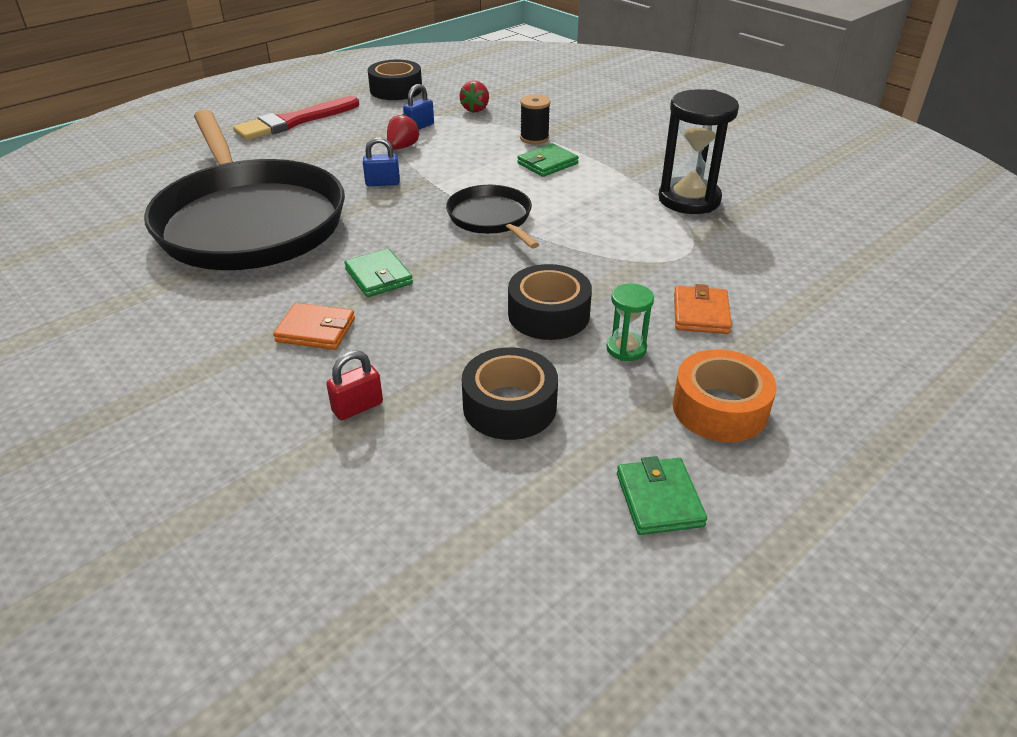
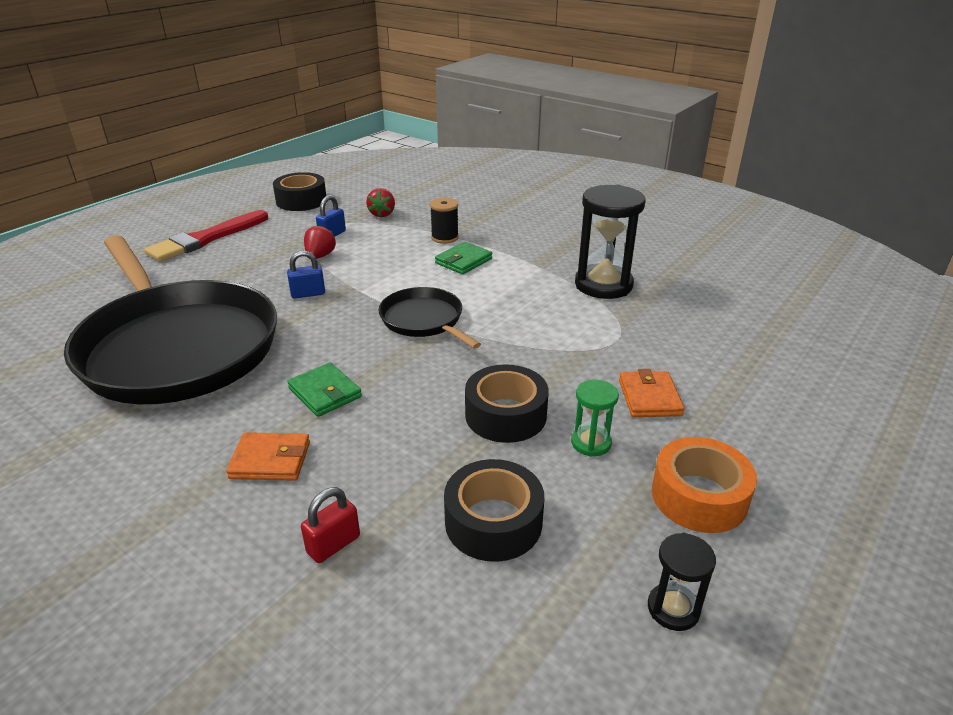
camera: 10 degrees left, 5 degrees down
(659, 499) = (673, 609): green wallet -> black hourglass

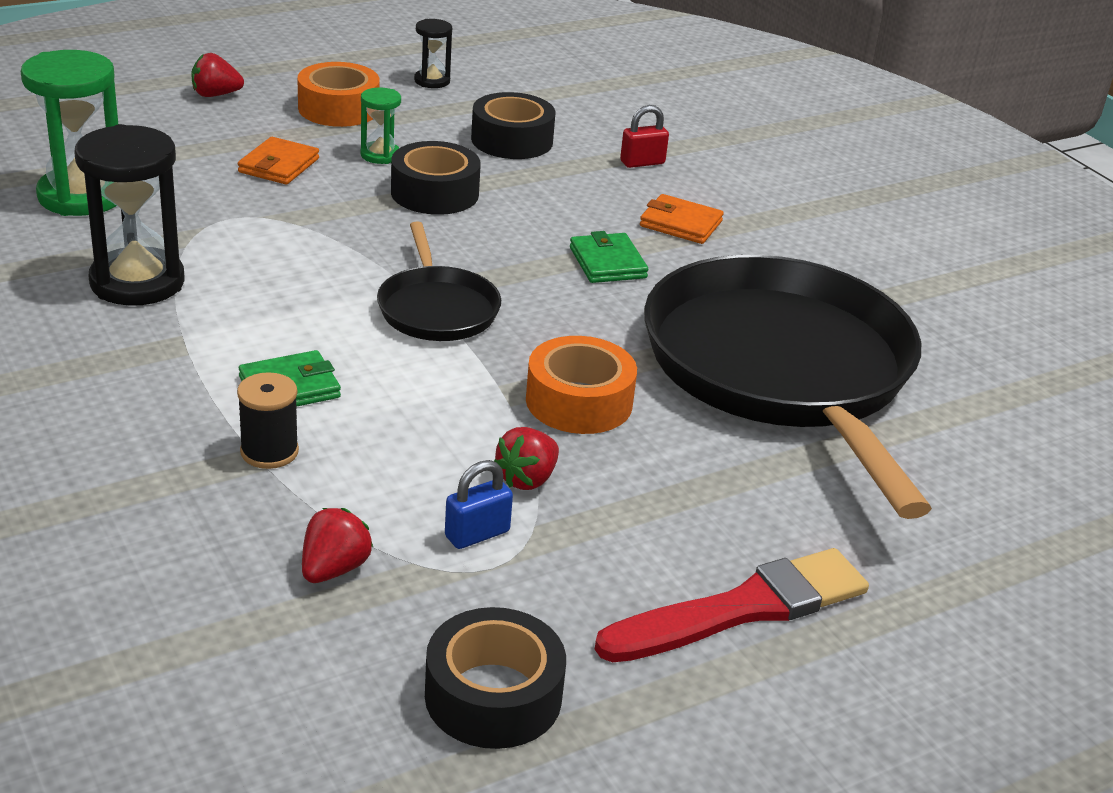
camera: 160 degrees left, 0 degrees up
(308, 294) = (579, 401): blue padlock -> orange tape
(721, 324) = (81, 196): none -> green hourglass
(819, 465) = (215, 95): none -> red strawberry

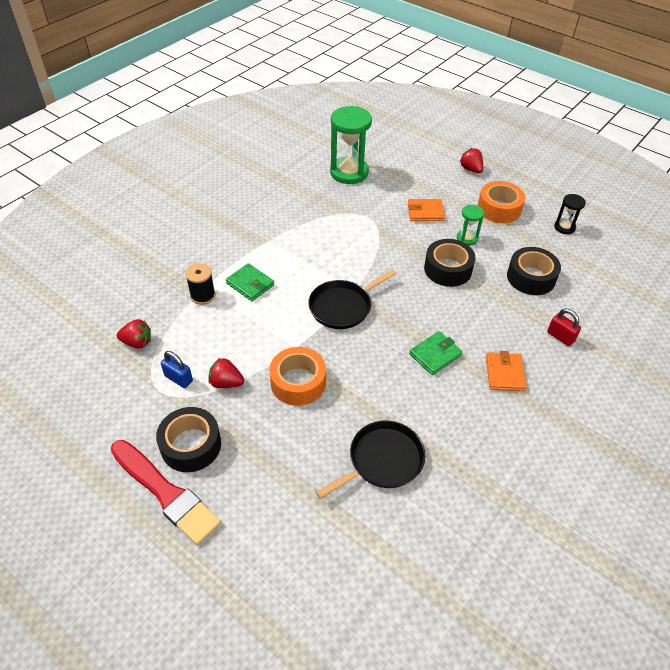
camera: 70 degrees right, 15 degrees up
(137, 282) = (297, 213): black hourglass -> none
(493, 696) = (78, 418): black tape -> black tape (191, 445)
(782, 370) = (382, 460): black pan -> black pan, size x0.46

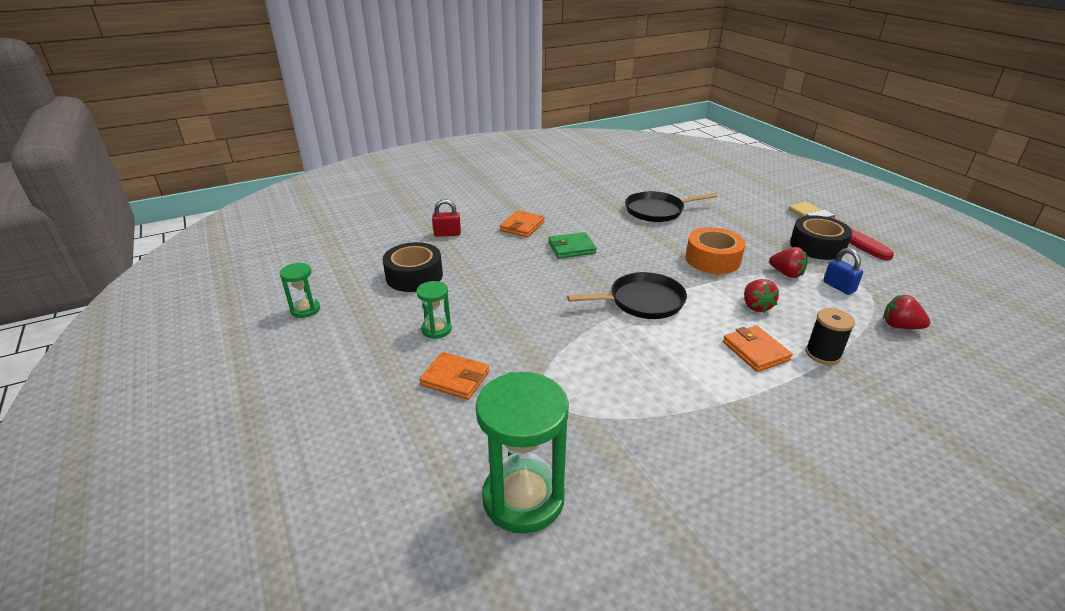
camera: 155 degrees left, 15 degrees down
(250, 284) = (755, 351): green wallet -> orange wallet
(448, 269) = (494, 305): black tape -> none
(471, 169) = (304, 431): red strawberry -> red strawberry (756, 306)
(499, 209) = (350, 353): orange tape -> none
(560, 337) = (447, 234): red padlock -> red padlock turned 75 degrees counterclockwise
(564, 227) = (305, 309): black hourglass -> green hourglass

